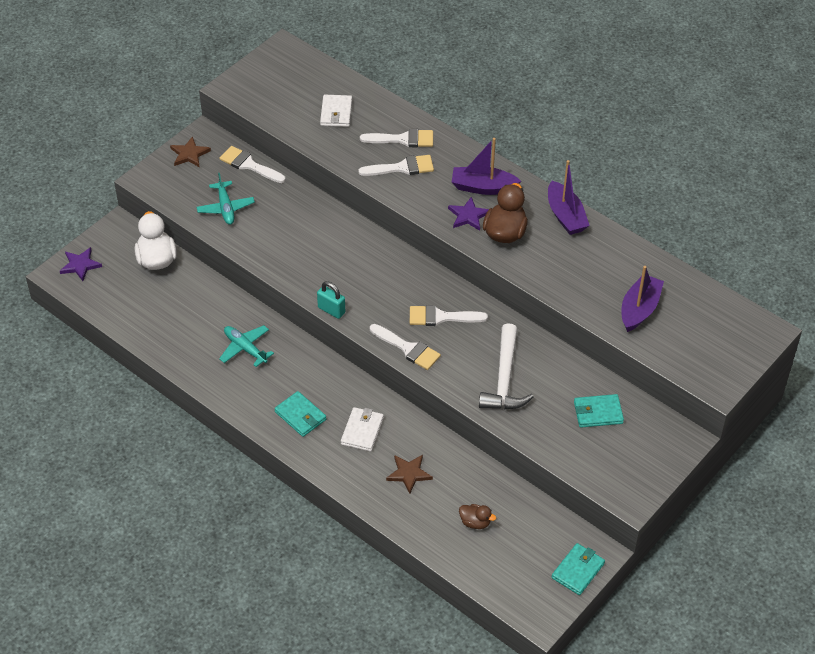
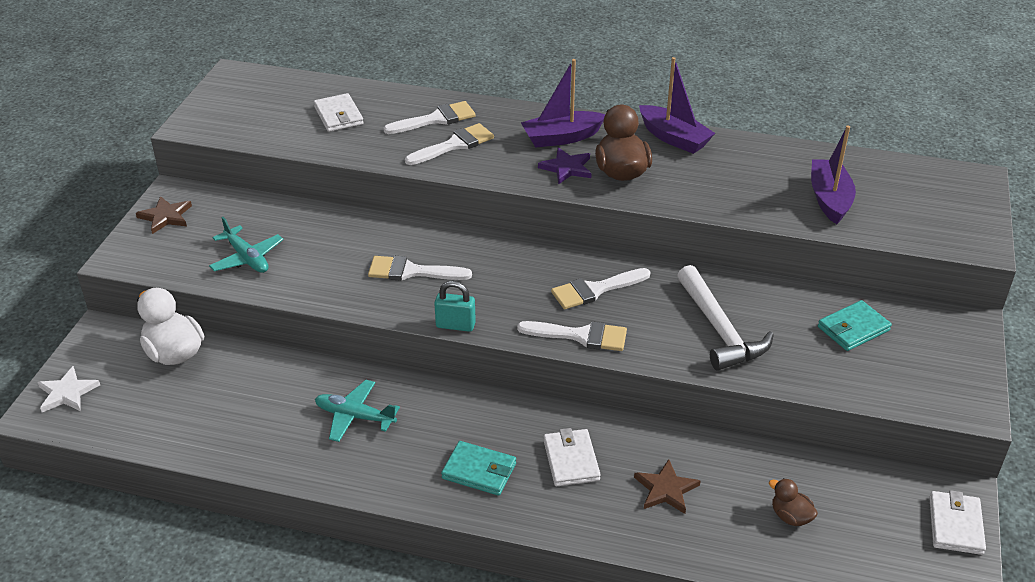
camera: 25 degrees left, 10 degrees down
(80, 265) = (67, 393): purple star -> white star
(249, 165) = (250, 206): white brush -> white brush (411, 271)
(475, 522) = (790, 516): brown duck -> brown duck turned 135 degrees counterclockwise
(578, 571) = (955, 525): turquoise wallet -> white wallet

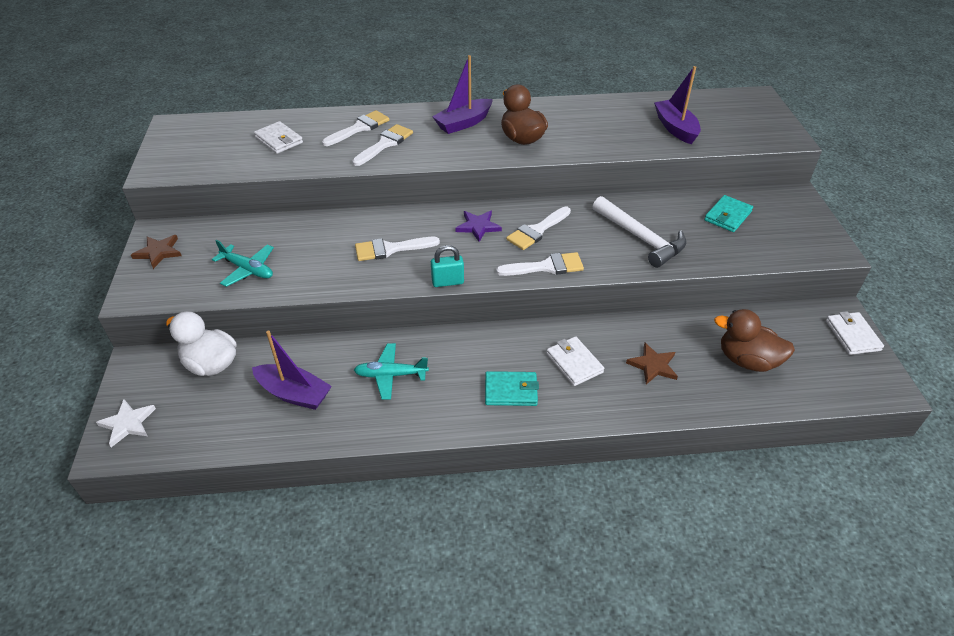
camera: 20 degrees left, 5 degrees up
(567, 168) = (480, 144): purple star -> purple star (478, 226)
(674, 138) = (544, 108): purple boat -> purple boat (294, 394)
(790, 516) = (747, 360): brown duck -> brown duck, size x1.85

